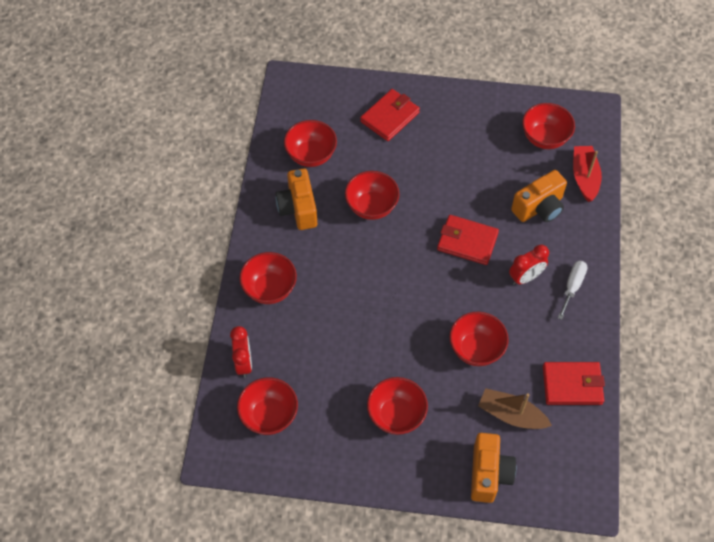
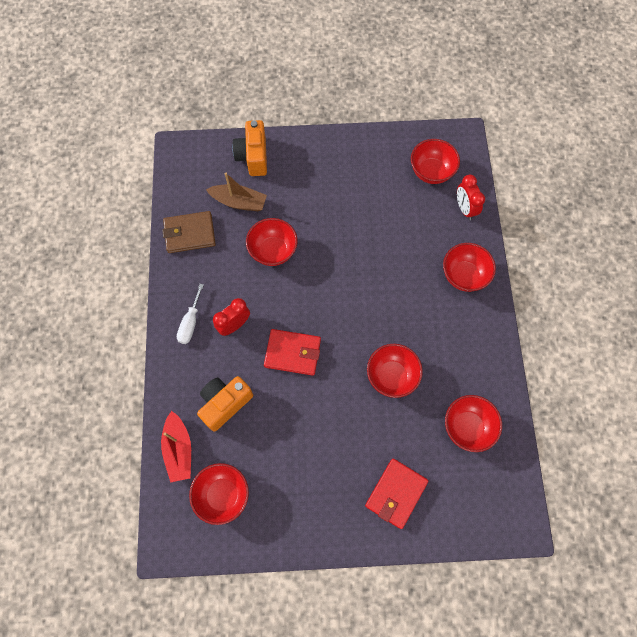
camera: 170 degrees right, 10 degrees up
(298, 208) = (462, 361): orange camera -> none
(396, 415) = (331, 188): red bowl -> none
(572, 385) = (190, 234): red wallet -> brown wallet

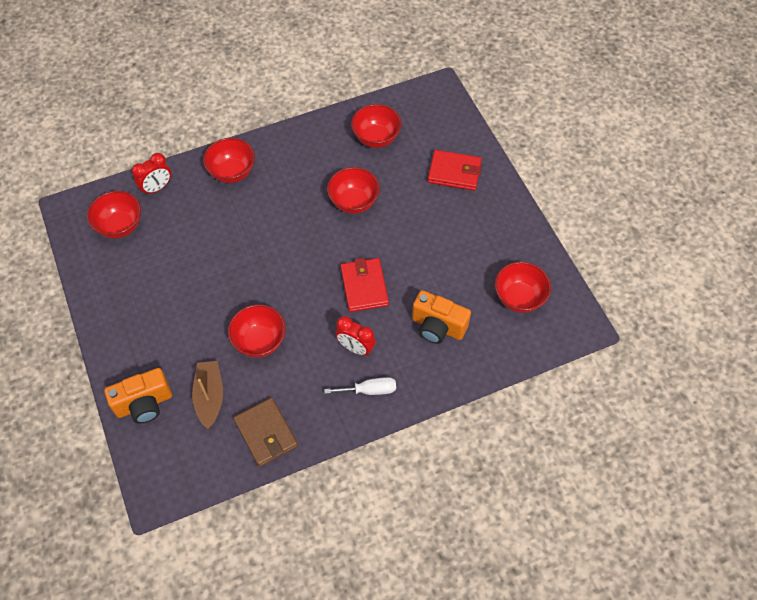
camera: 110 degrees left, 10 degrees down
(179, 449) = (498, 349): red boat -> none

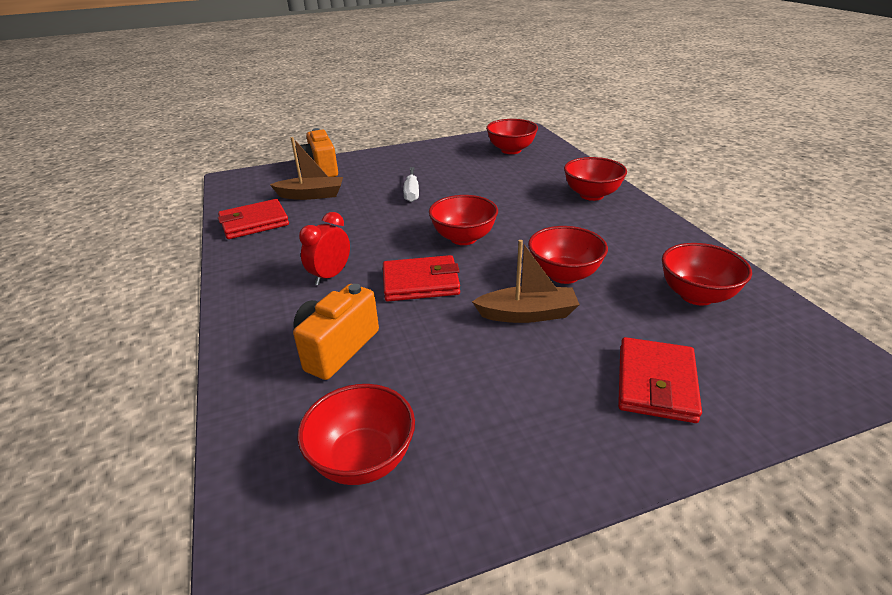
camera: 95 degrees right, 25 degrees down
(157, 188) = (559, 161): red clock -> none
(260, 341) = (363, 217): red bowl -> red bowl (463, 238)
(266, 433) = (254, 223): brown wallet -> red wallet
(369, 390) = (266, 285): white screwdriver -> white screwdriver (412, 193)
(398, 225) = (527, 314): none -> brown boat

